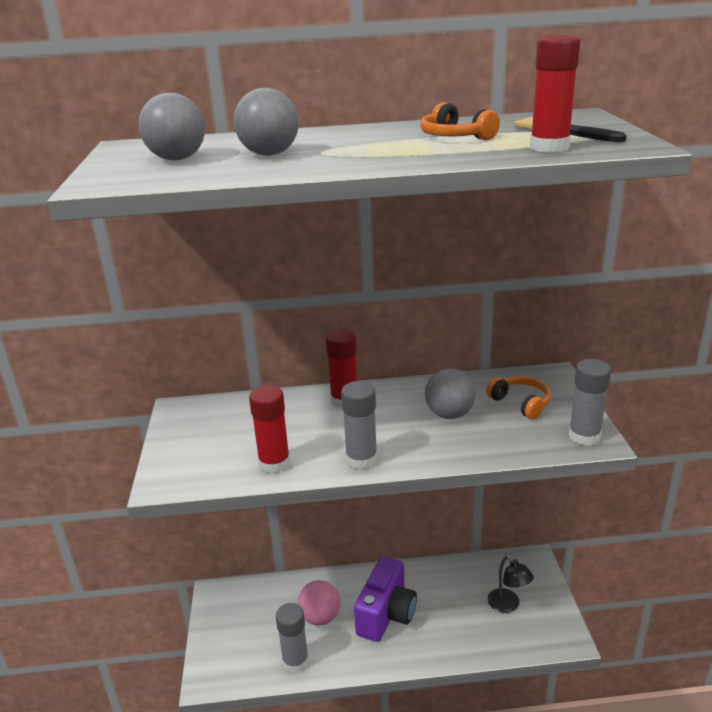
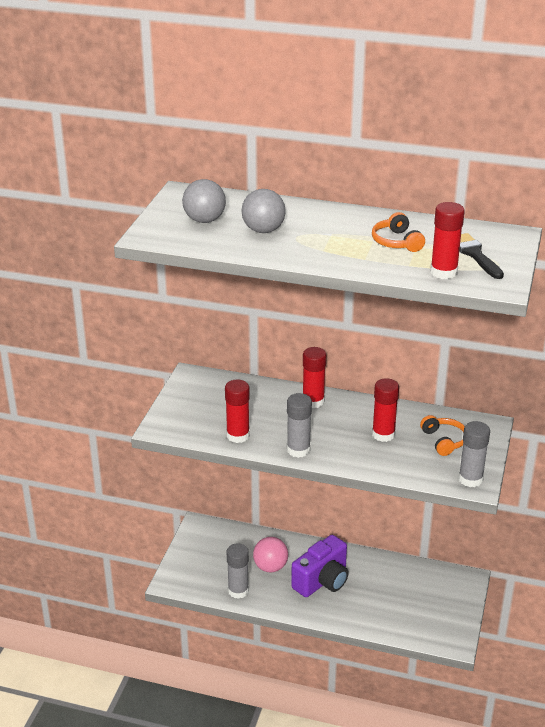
camera: 20 degrees right, 5 degrees up
(449, 414) = (383, 434): grey ball -> red glue stick
(508, 605) = (423, 605): black lamp -> none

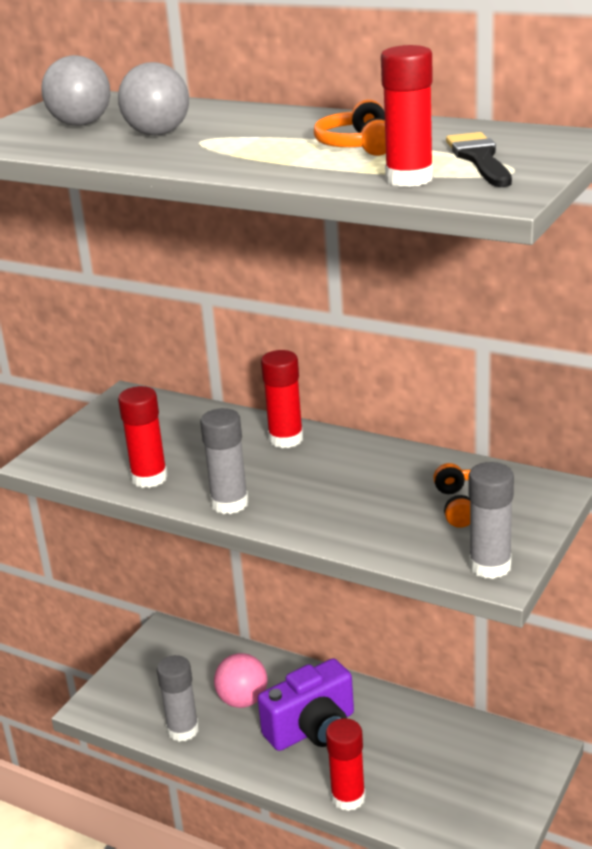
camera: 15 degrees right, 5 degrees down
(383, 434) = (373, 490): red glue stick -> red glue stick (348, 797)

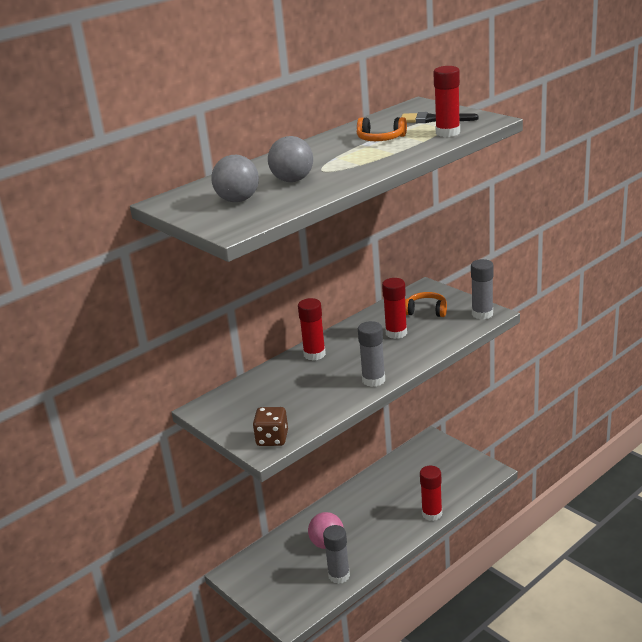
camera: 70 degrees left, 0 degrees up
(65, 461) = (272, 439): none -> brown dice
(149, 478) = (322, 406): red glue stick -> red glue stick (396, 333)
(312, 729) = (370, 518): purple camera -> none

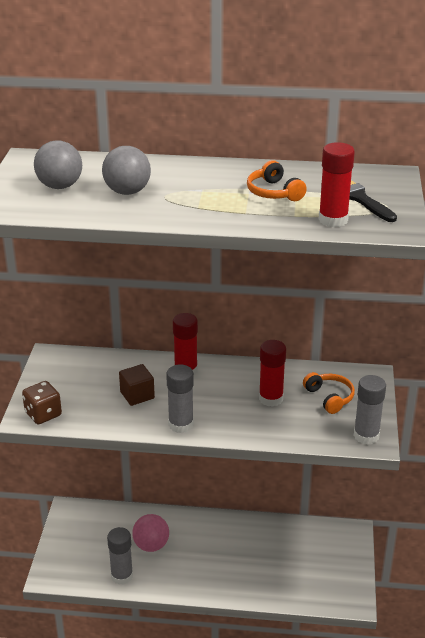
camera: 45 degrees right, 5 degrees up
(312, 386) = (137, 395): none -> brown cube
(432, 514) = (253, 592): red glue stick -> none

